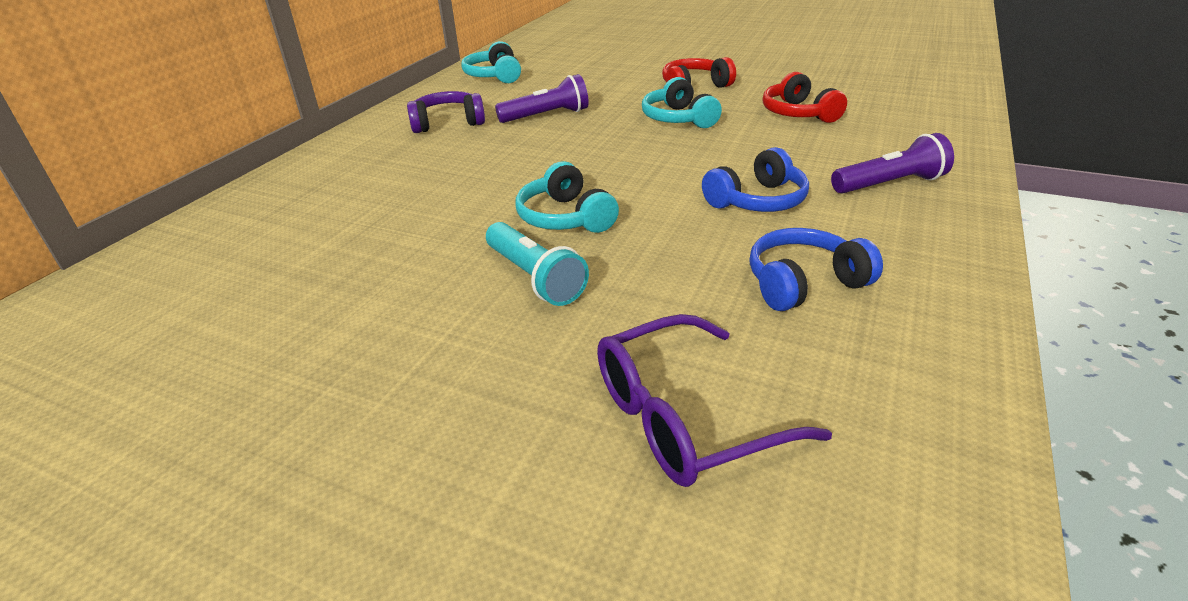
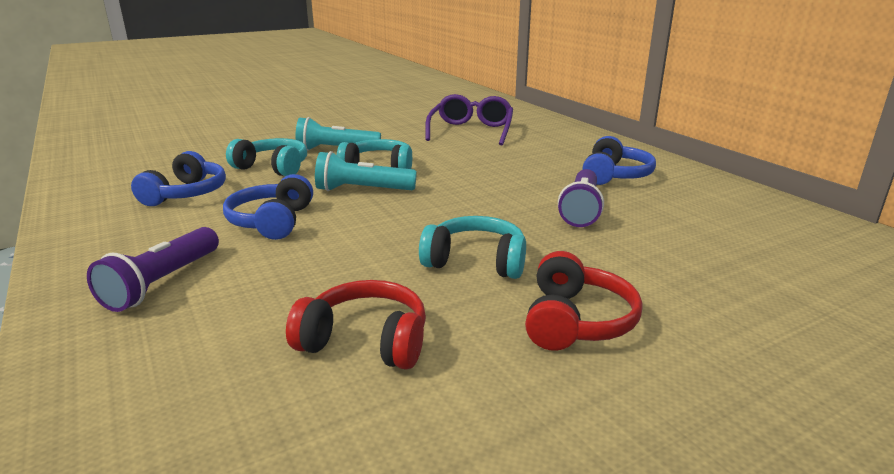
camera: 125 degrees right, 10 degrees down
(448, 123) = (614, 175): purple headphones -> blue headphones
(495, 76) = (767, 222): turquoise headphones -> turquoise headphones (273, 168)
(633, 198) = (362, 190): none -> turquoise flashlight
(685, 417) = (200, 147): purple glasses -> purple glasses (471, 131)

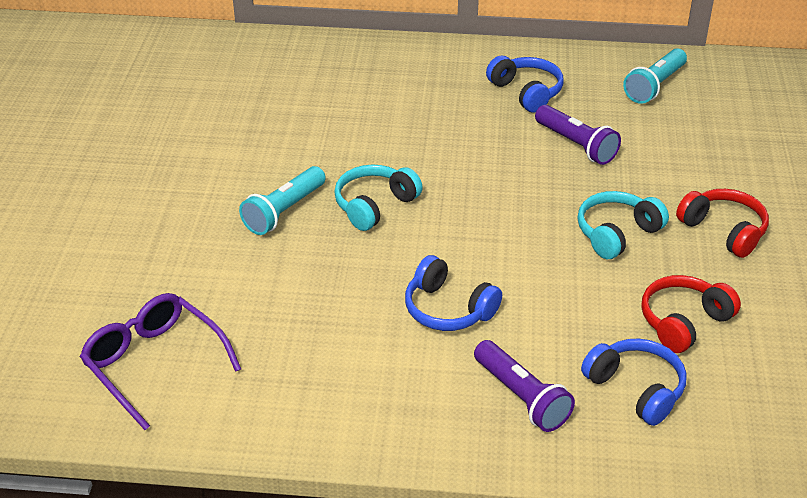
camera: 55 degrees left, 15 degrees up
(186, 194) = (318, 346): blue headphones -> blue headphones (636, 389)
(273, 168) = (297, 270): turquoise headphones -> none
(362, 190) = (422, 235): turquoise flashlight -> turquoise flashlight (654, 86)
(471, 131) = (323, 105): purple glasses -> purple glasses (154, 364)

